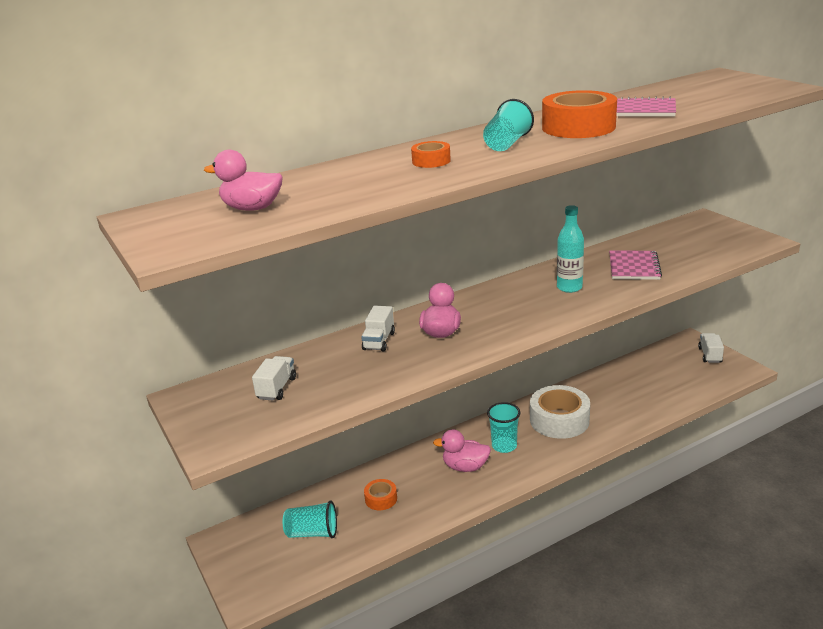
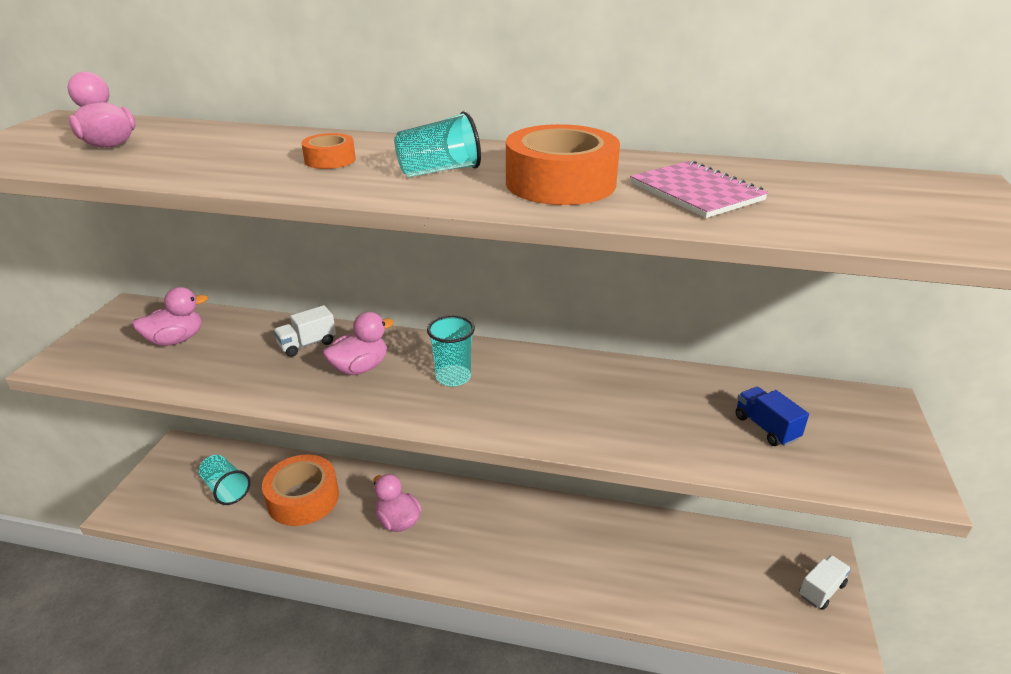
camera: 40 degrees right, 5 degrees up
(277, 388) = (176, 340): white truck -> pink duck
(381, 499) = (303, 498): orange tape -> orange tape, size x2.03
(504, 446) = (456, 526): turquoise cup -> turquoise cup (453, 377)
(559, 420) = (541, 539): white tape -> none
(569, 287) = (553, 395): turquoise bottle -> none
(633, 267) = (667, 414): pink notebook -> none
(680, 250) = (766, 428): none -> blue truck

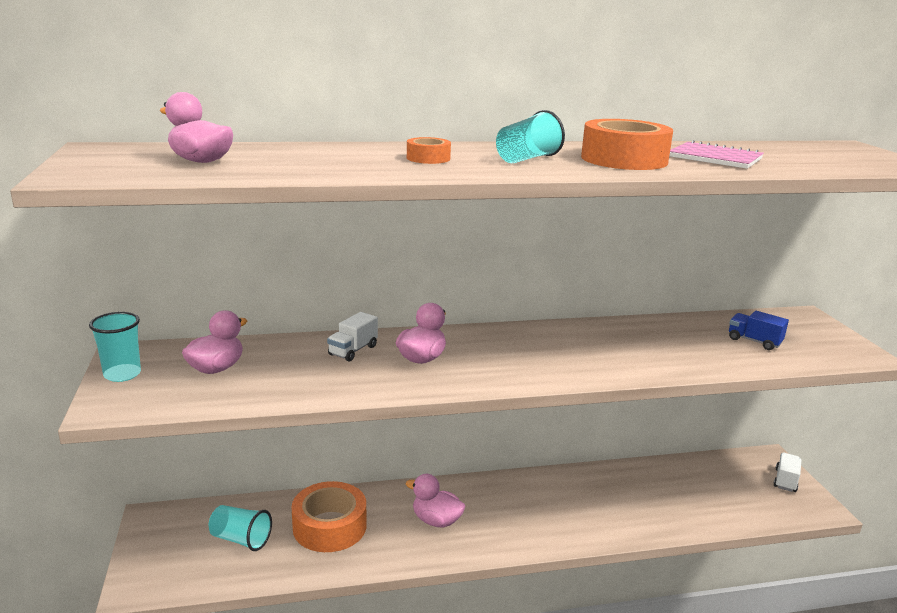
camera: 25 degrees left, 10 degrees down
(453, 377) = (507, 351): turquoise cup -> turquoise cup (122, 374)

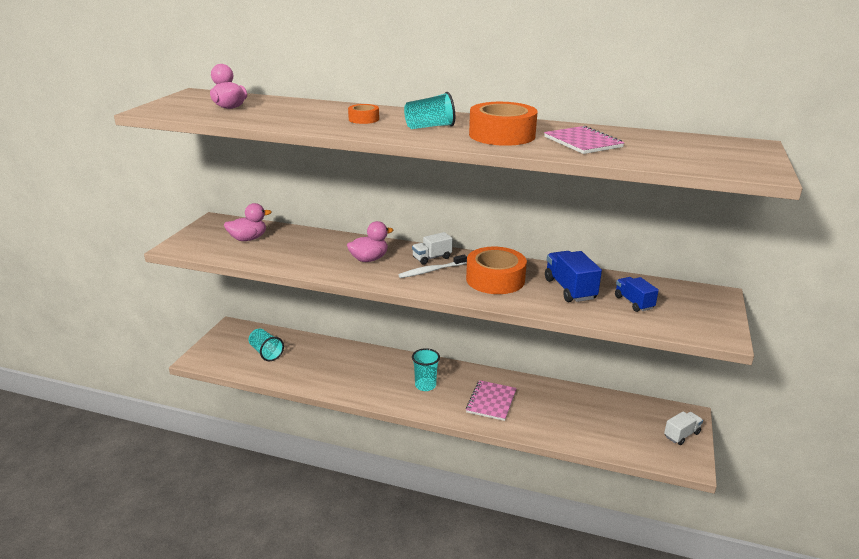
camera: 30 degrees right, 5 degrees up
(122, 374) = (200, 231): turquoise cup -> turquoise cup (425, 385)
(329, 526) = (319, 361): orange tape -> orange tape (495, 279)
(353, 350) = (334, 245): white truck -> white truck (432, 258)
(436, 521) = (385, 378): pink duck -> none
(514, 355) = (431, 271): none -> white toothbrush
(583, 508) = (491, 401): none -> pink notebook
(681, 342) = (569, 289): none -> blue truck

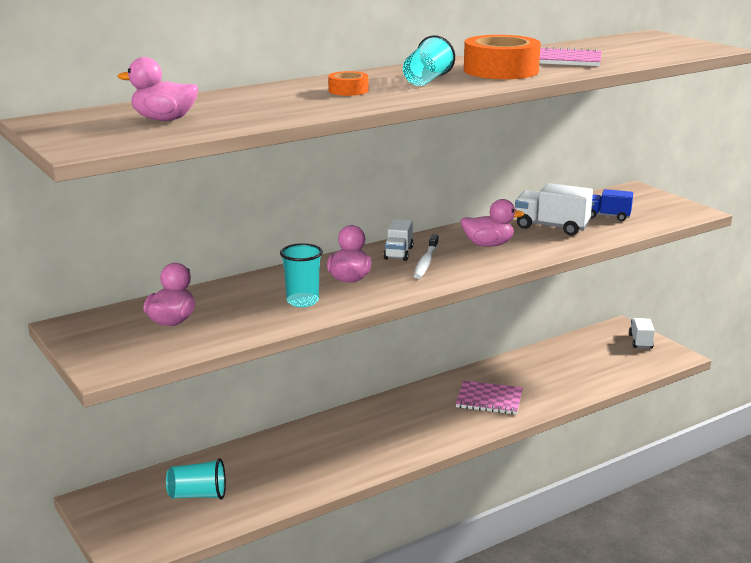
camera: 50 degrees left, 5 degrees down
(425, 385) = (415, 421): turquoise cup -> turquoise cup (302, 301)
(491, 401) = (489, 399): pink notebook -> pink notebook turned 45 degrees counterclockwise
(495, 279) = (488, 245): orange tape -> pink duck
(569, 289) = (551, 227): blue truck -> white truck

